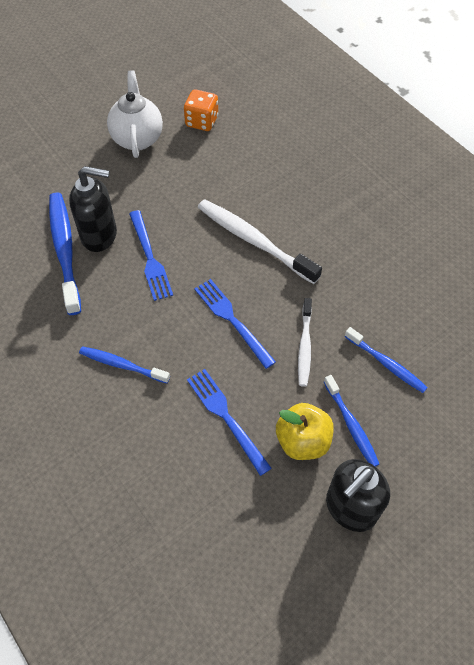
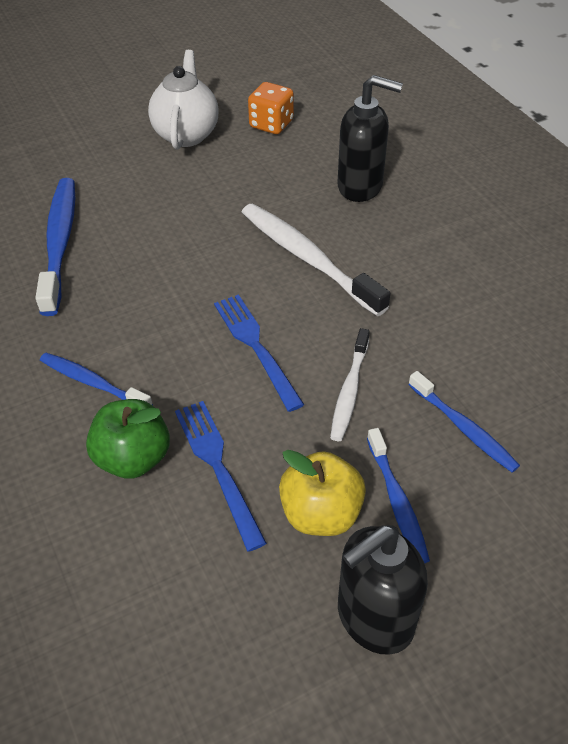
camera: 10 degrees right, 10 degrees down
(100, 235) = (109, 231): black soap dispenser -> black soap dispenser (360, 187)
(150, 258) = (166, 263): blue fork -> none
(166, 419) = (133, 458): none -> green apple

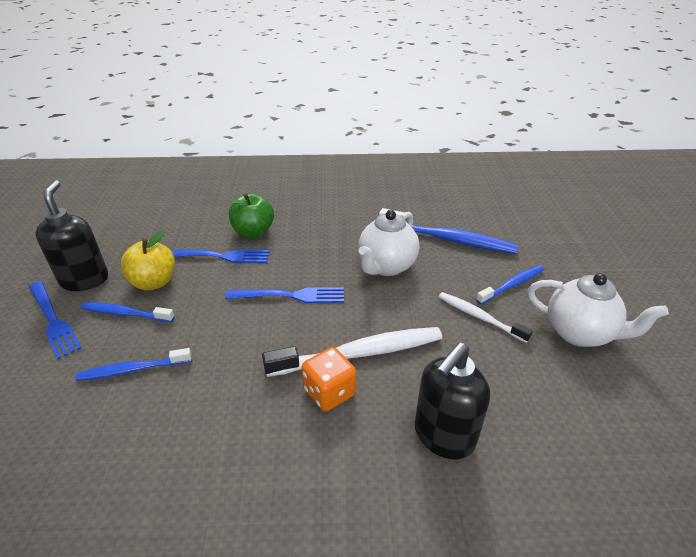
camera: 115 degrees right, 10 degrees down
(93, 383) = (315, 229): blue toothbrush -> blue toothbrush (512, 285)
(149, 281) = (386, 266): none -> white teapot
(271, 124) = (588, 404): orange dice -> orange dice (329, 392)
(349, 391) = (216, 325): white toothbrush -> white toothbrush (479, 317)
(469, 583) = (53, 320): none -> blue fork

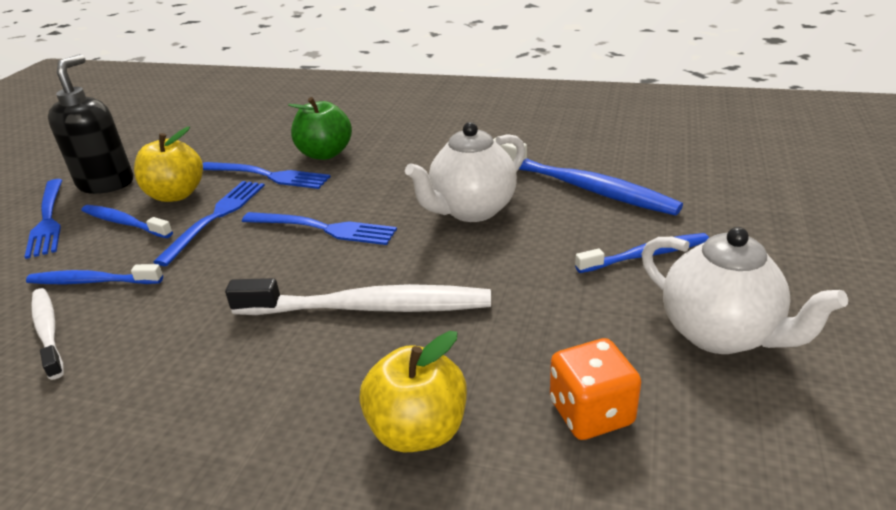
camera: 20 degrees right, 5 degrees down
(200, 298) = (216, 217): none -> blue fork
(329, 392) = (299, 346): orange dice -> orange dice (591, 412)
(443, 436) = (418, 430): black soap dispenser -> yellow apple
(479, 317) = (568, 289): white toothbrush -> white toothbrush (48, 331)

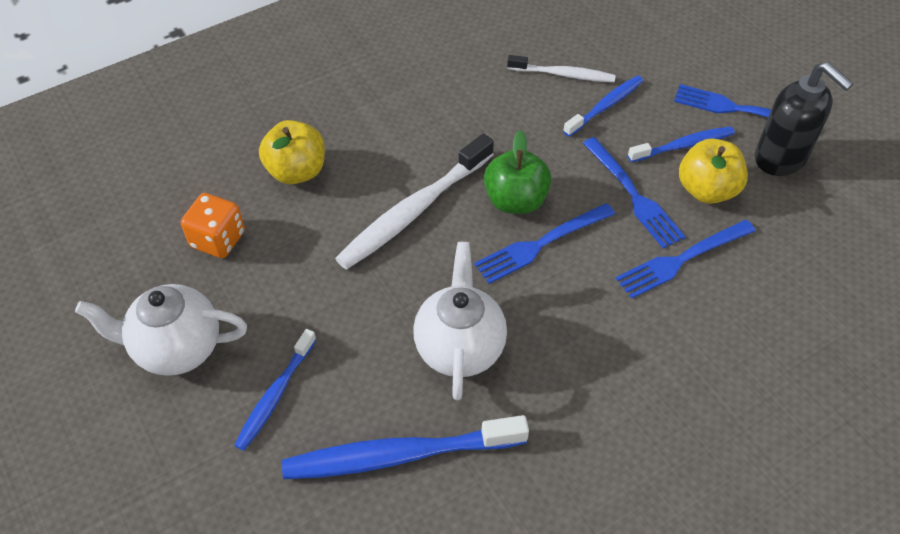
camera: 130 degrees right, 20 degrees up
(325, 154) = (689, 323): green apple -> green apple (515, 200)

